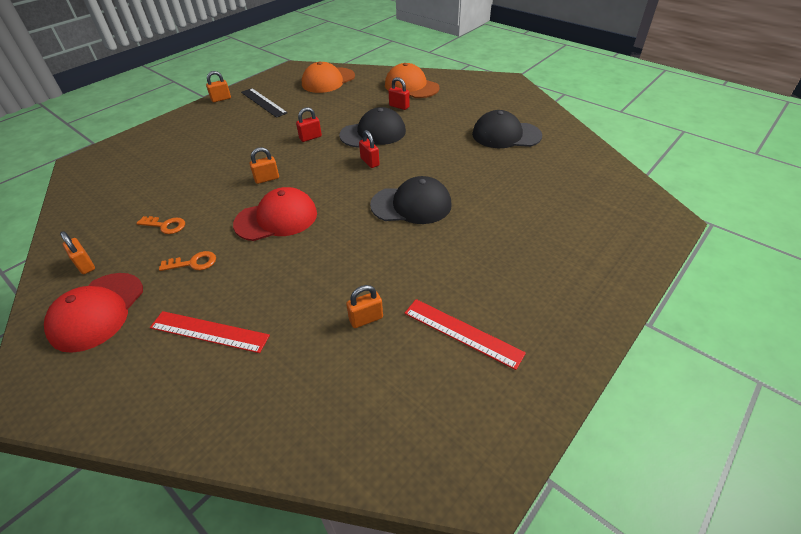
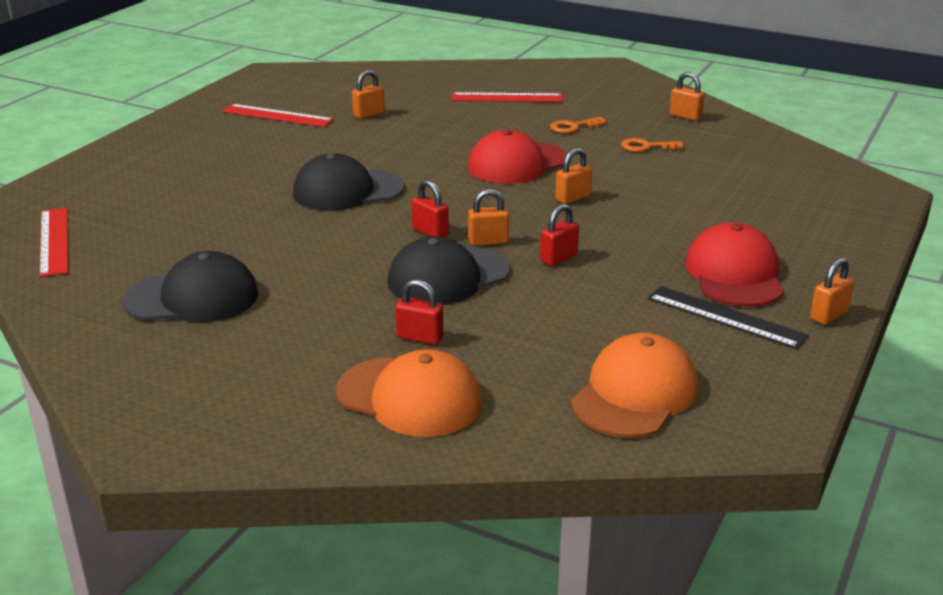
camera: 165 degrees right, 15 degrees down
(97, 311) = (623, 97): red cap -> red cap (734, 274)
(340, 152) = (488, 241): none -> orange padlock
(605, 182) = (54, 241): none -> red ruler

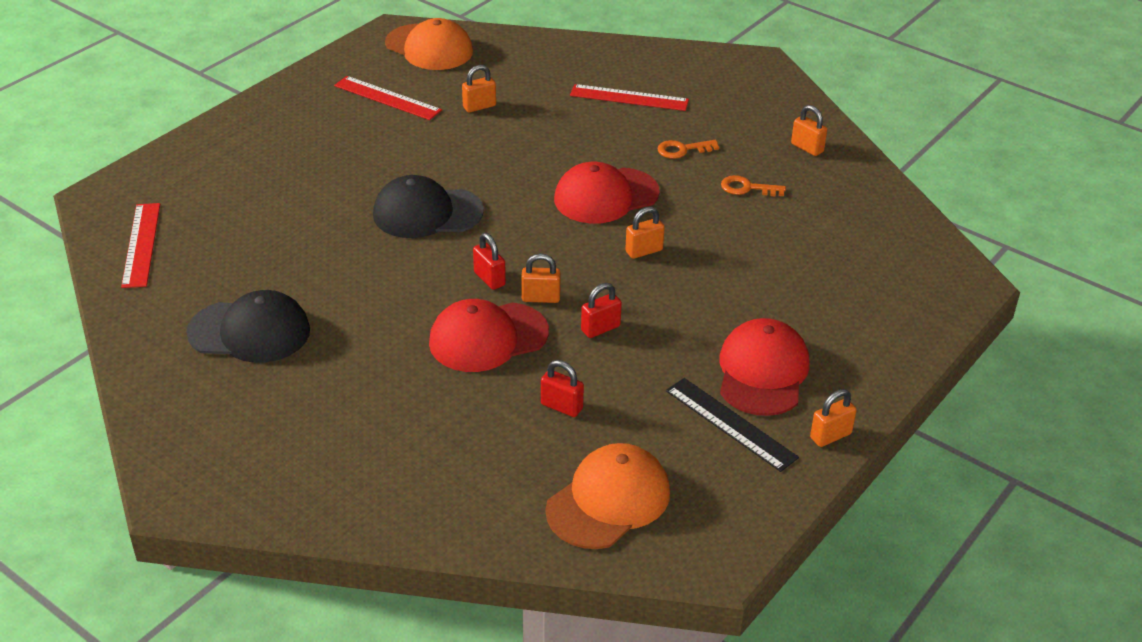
camera: 10 degrees right, 10 degrees up
(409, 397) = (409, 474): orange cap -> orange cap (429, 48)
(420, 337) = (439, 408): red padlock -> red padlock (561, 406)
(448, 276) = (488, 338): black cap -> red cap

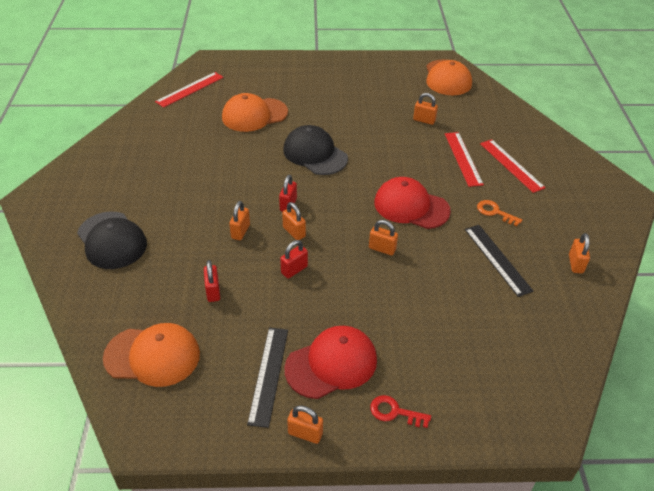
camera: 50 degrees right, 5 degrees up
(250, 331) = (163, 153): black cap -> black cap (112, 240)
(282, 219) = (254, 115): none -> orange cap
(387, 98) = (388, 90): red ruler -> red ruler (463, 158)
(488, 338) = (240, 231): red cap -> orange padlock
(600, 328) = (294, 270): red padlock -> red padlock turned 60 degrees counterclockwise
(747, 188) = (497, 259): orange key -> black ruler
(863, 363) = (394, 412): none -> red key

